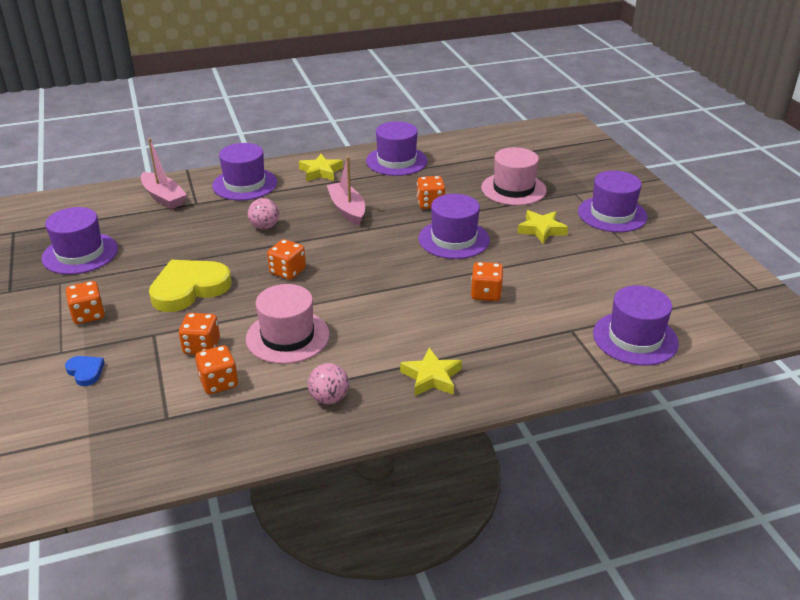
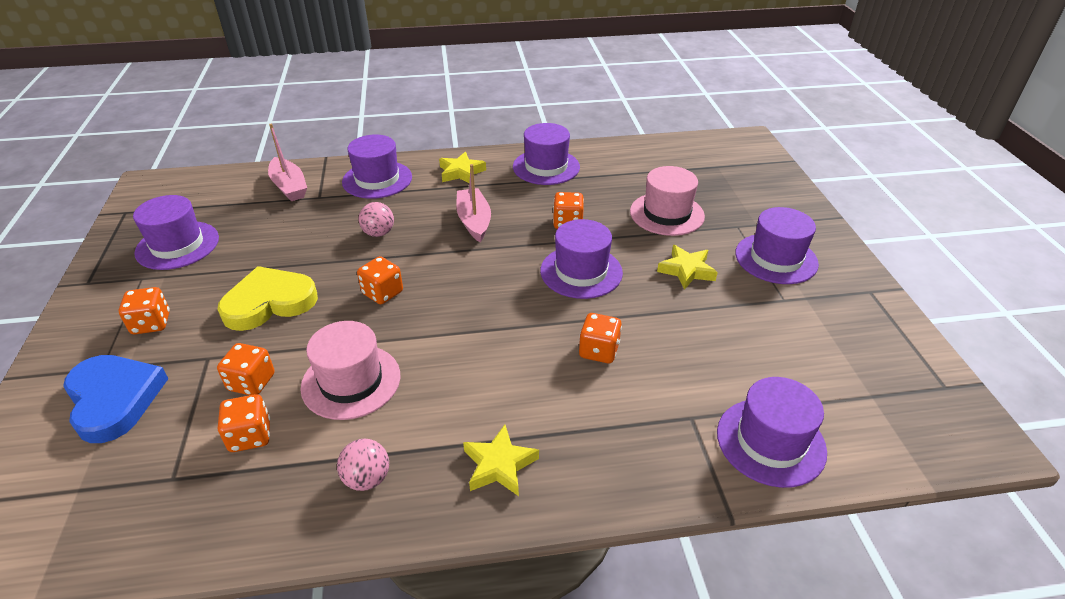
camera: 10 degrees right, 5 degrees up
(85, 372) = (114, 399): blue heart -> blue heart, size x2.18

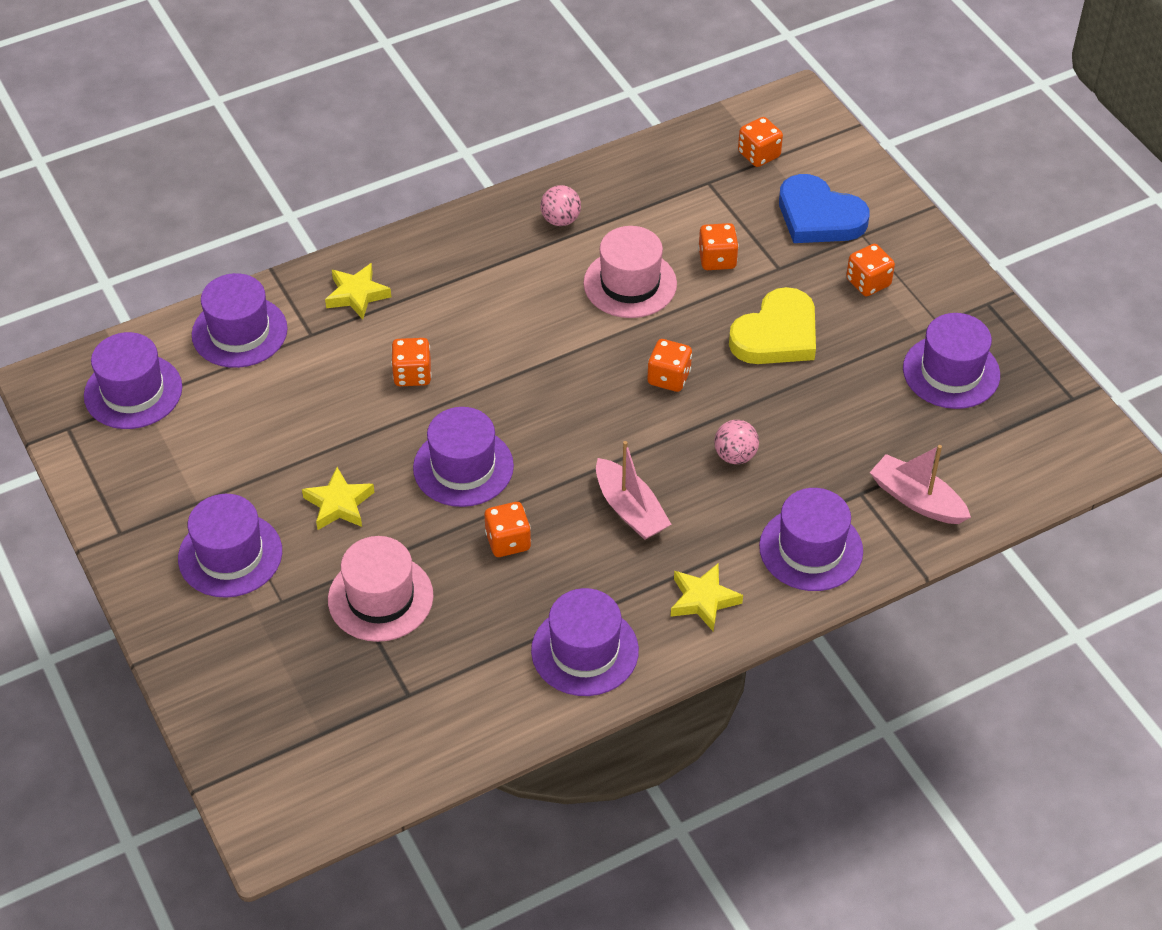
camera: 160 degrees right, 10 degrees up
(250, 436) = (677, 222): orange dice -> orange dice (759, 154)
(499, 465) = (462, 255): yellow star -> yellow star (357, 295)
(883, 406) = (133, 391): none -> purple hat

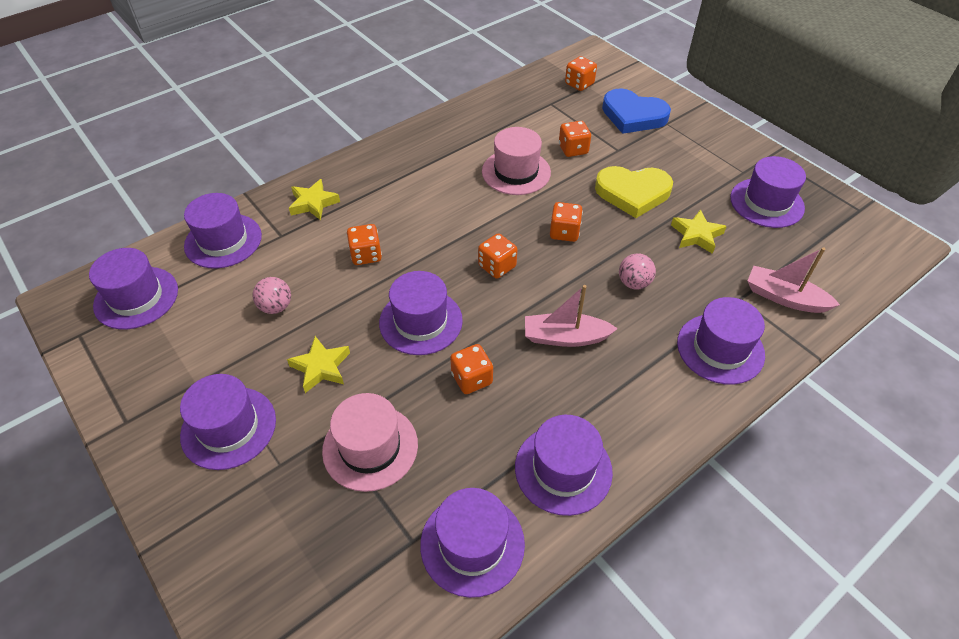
camera: 10 degrees left, 0 degrees up
(469, 706) = (472, 544): none -> purple hat
(560, 220) = (455, 137): pink ball -> pink ball (276, 307)
(630, 509) = (565, 337): pink boat -> pink boat turned 135 degrees clockwise
(703, 600) = (650, 406): yellow star -> yellow star (696, 235)
(776, 334) = (633, 193): yellow heart -> yellow heart turned 60 degrees clockwise
(868, 282) = (683, 152): orange dice -> orange dice (497, 266)

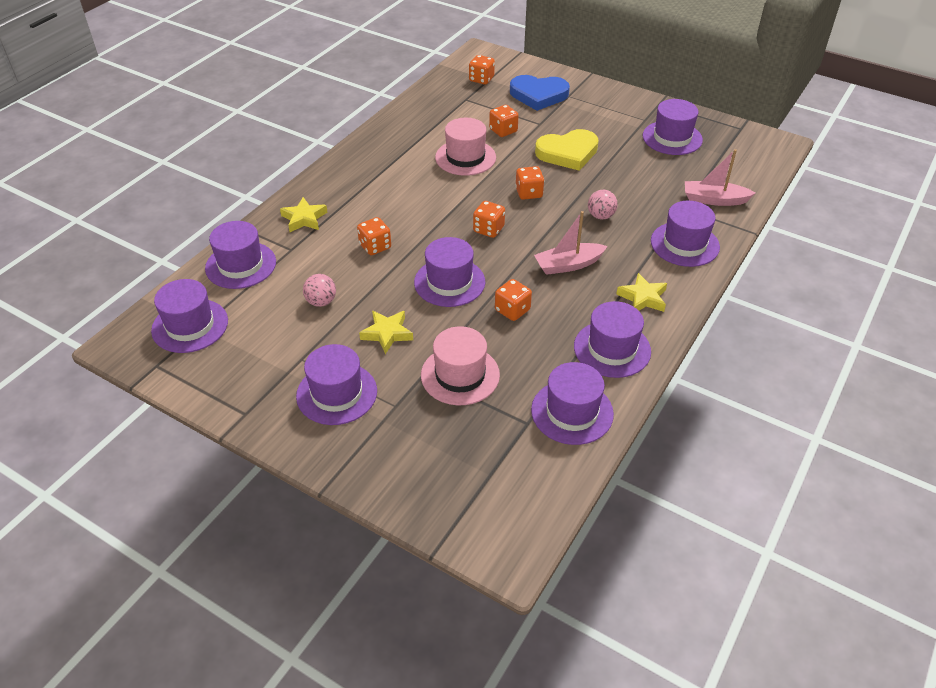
camera: 20 degrees left, 5 degrees down
(696, 235) = (631, 172): yellow star -> yellow star (643, 298)

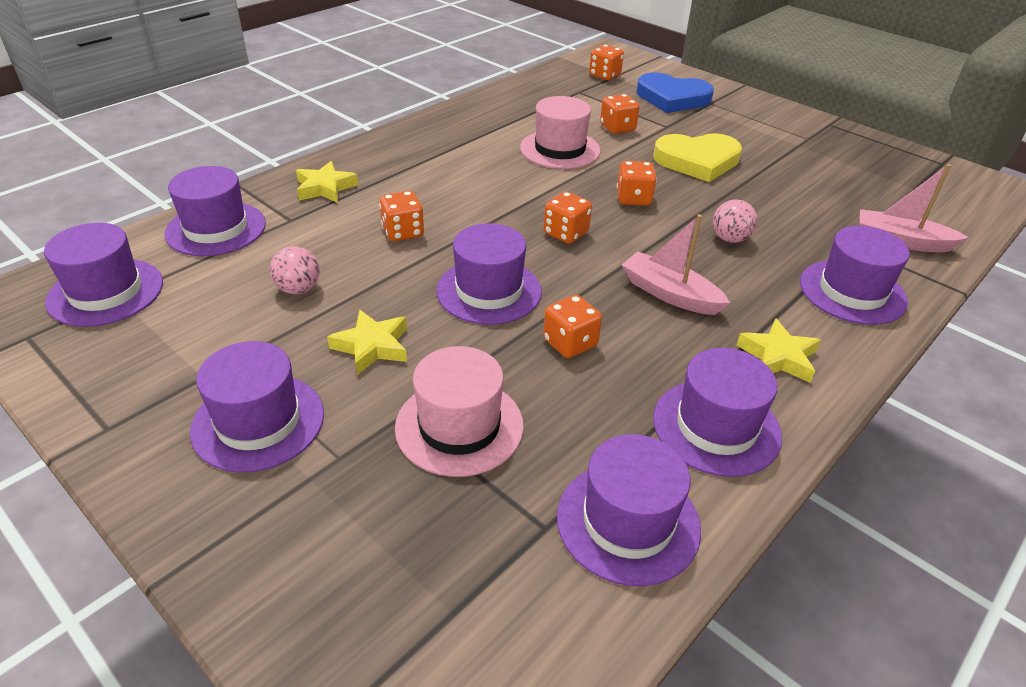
camera: 10 degrees right, 5 degrees down
(568, 265) = (670, 294): pink boat -> pink boat turned 45 degrees clockwise
(672, 138) = (844, 162): purple hat -> none

